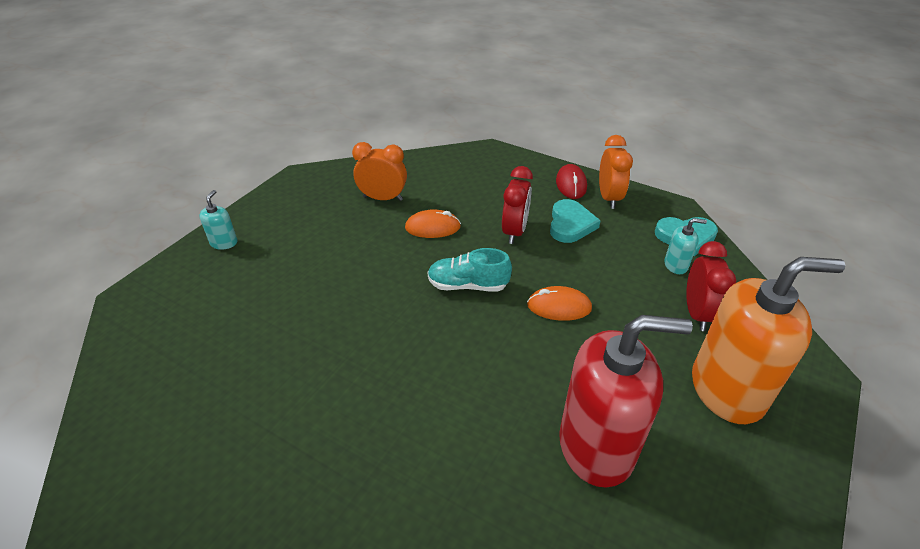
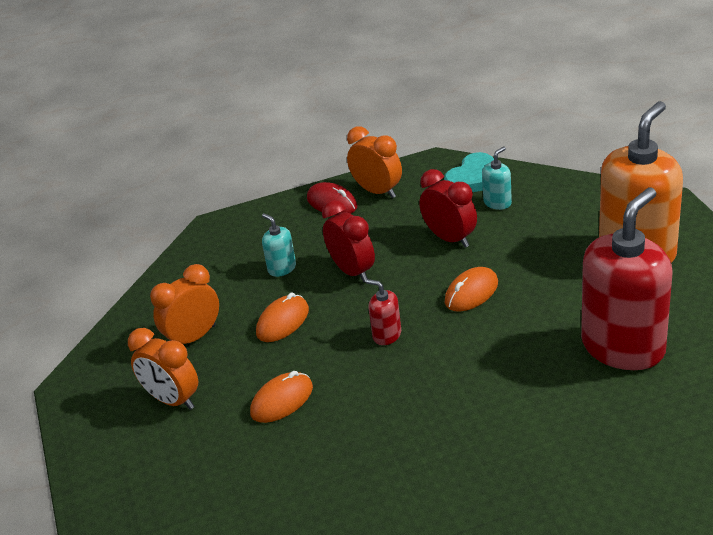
camera: 45 degrees left, 5 degrees down
(224, 243) = (114, 494): turquoise soap dispenser -> turquoise soap dispenser (282, 268)
(320, 221) = (172, 400): none -> orange clock
(358, 269) = (282, 400): none -> orange mouse
(468, 285) = (386, 335): turquoise shoe -> red soap dispenser
(570, 224) = (383, 232): turquoise heart -> none
(697, 313) = (557, 223): red clock -> red clock (450, 238)

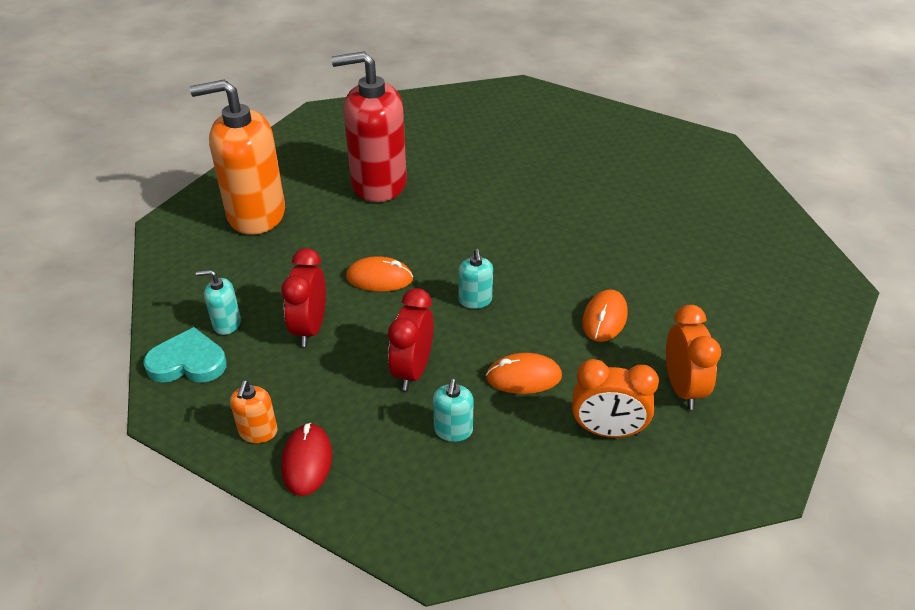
camera: 135 degrees left, 5 degrees up
(282, 400) = (604, 318): orange mouse -> orange mouse turned 75 degrees counterclockwise
(377, 191) = (258, 432): orange clock -> orange soap dispenser
(386, 335) = (475, 300): red soap dispenser -> turquoise soap dispenser

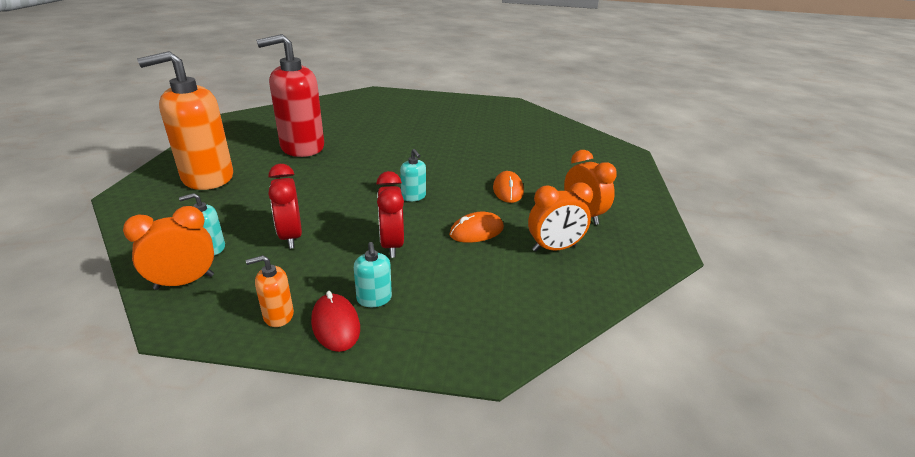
camera: 25 degrees left, 10 degrees down
(188, 362) = (184, 282): turquoise heart -> orange clock
(258, 432) = (278, 315): orange soap dispenser -> orange soap dispenser turned 90 degrees clockwise
(379, 278) = (333, 197): orange mouse -> none
(453, 430) = (446, 274): turquoise soap dispenser -> turquoise soap dispenser (374, 299)

